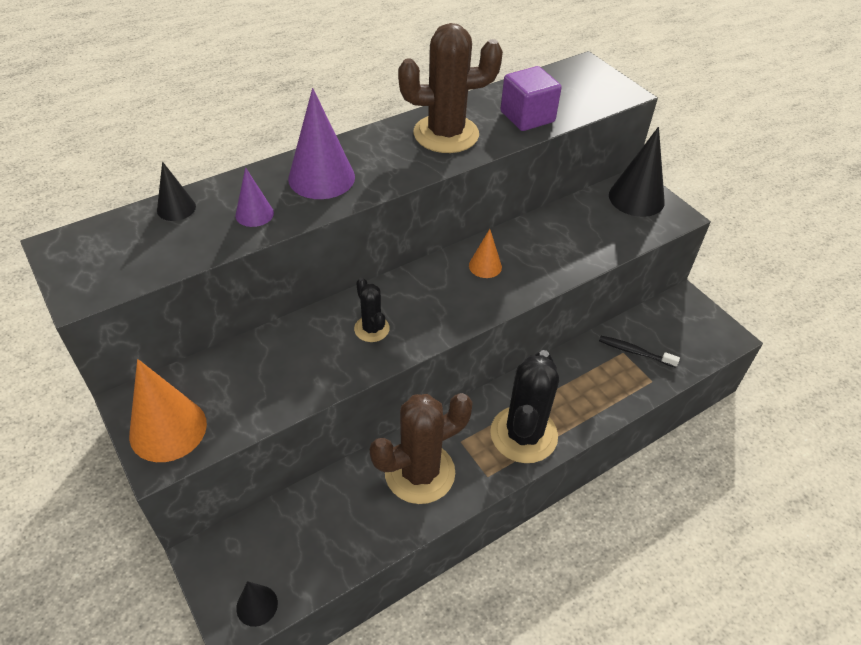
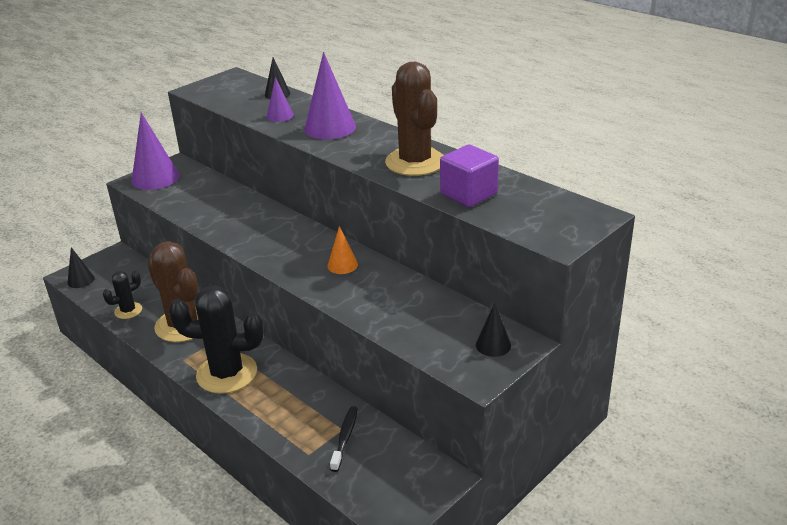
camera: 80 degrees right, 15 degrees down
(168, 429) = (155, 178): orange cone -> purple cone
(371, 329) = (253, 227): black cactus -> black cactus (128, 311)
(636, 198) = (493, 345): black cone -> black cone, size x0.54

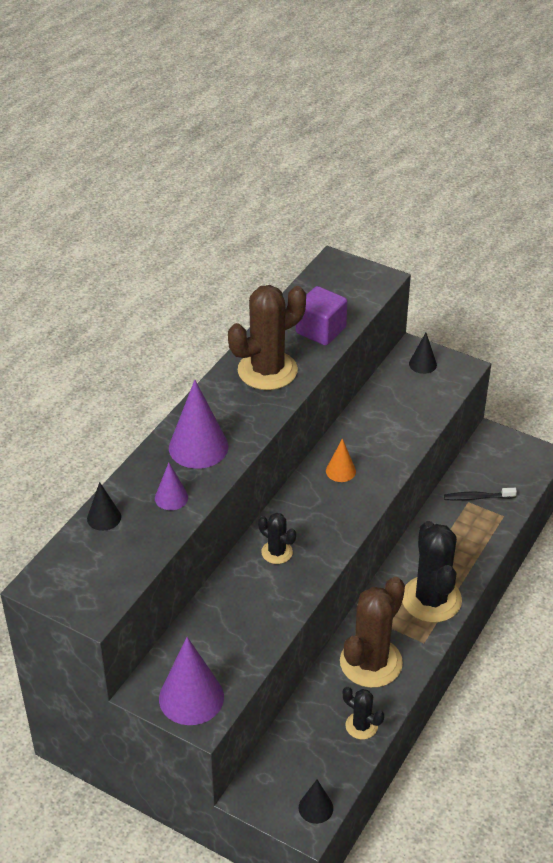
camera: 105 degrees left, 10 degrees up
(263, 222) = (277, 552): none -> black cactus

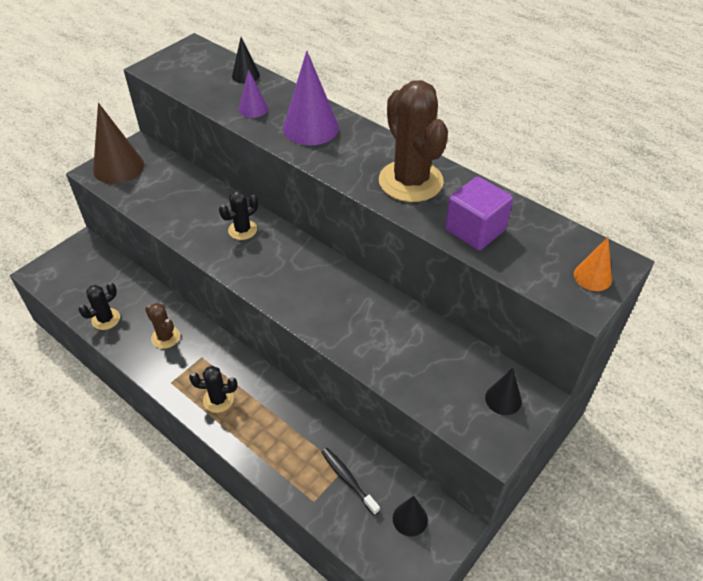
camera: 100 degrees right, 5 degrees up
(191, 697) = (118, 167): purple cone -> brown cone
(315, 808) = (50, 279): black cone -> black cone (410, 519)
(340, 471) = (334, 290): orange cone -> orange cone (592, 277)
(371, 662) = (165, 337): brown cactus -> brown cactus, size x0.50
(431, 599) = (218, 400): black cactus -> black cactus, size x0.50
(477, 497) = (348, 479): black toothbrush -> black toothbrush turned 45 degrees counterclockwise

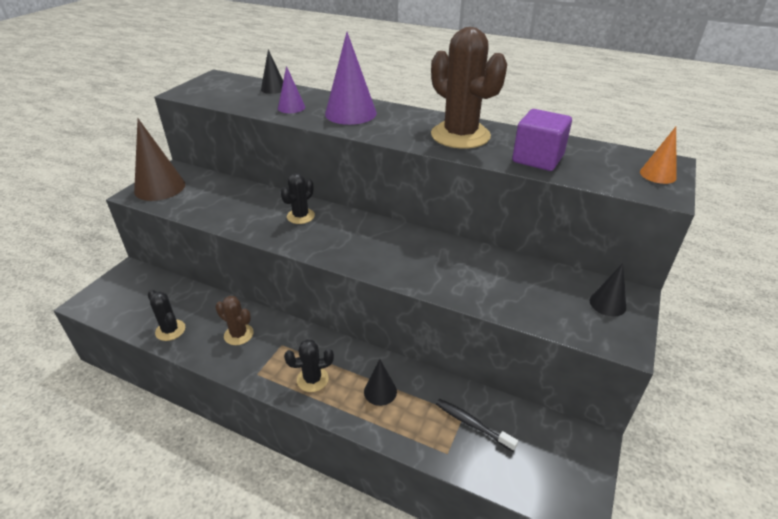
camera: 15 degrees left, 10 degrees down
(106, 319) = (170, 330): black cactus -> black cactus turned 75 degrees counterclockwise
(410, 519) = (548, 446): black cone -> black cone (380, 391)

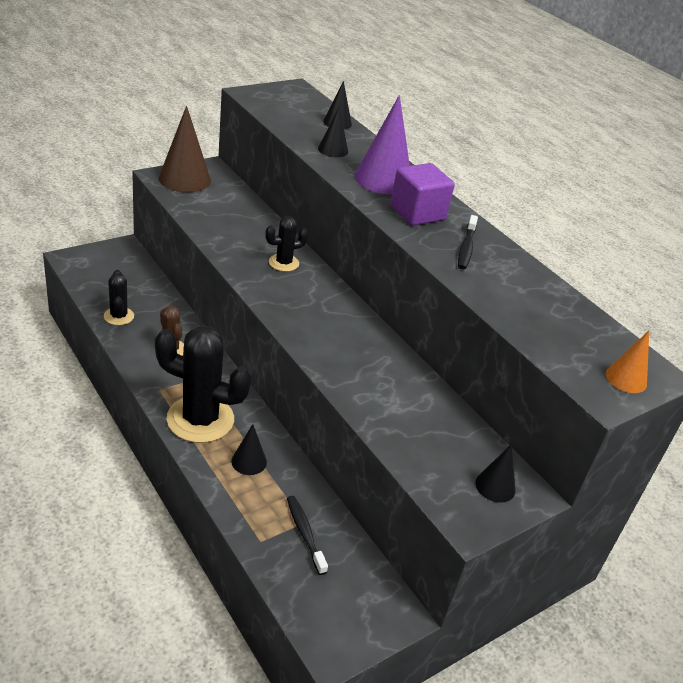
camera: 25 degrees right, 0 degrees up
(291, 107) = (333, 150): purple cone -> black cone
(312, 379) = (200, 419): black cactus -> black cactus, size x2.01
(460, 135) = (466, 248): brown cactus -> black toothbrush
(537, 159) = (516, 305): purple cube -> purple cube (417, 213)

